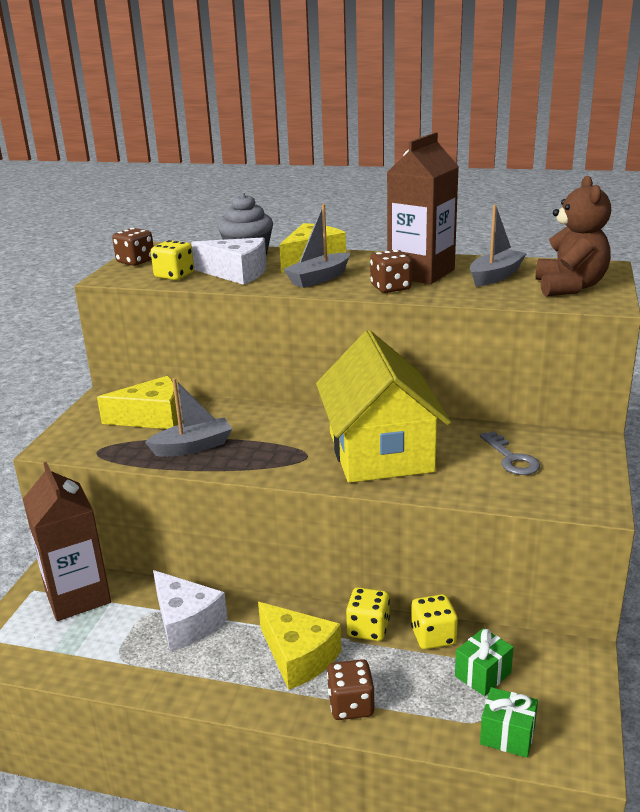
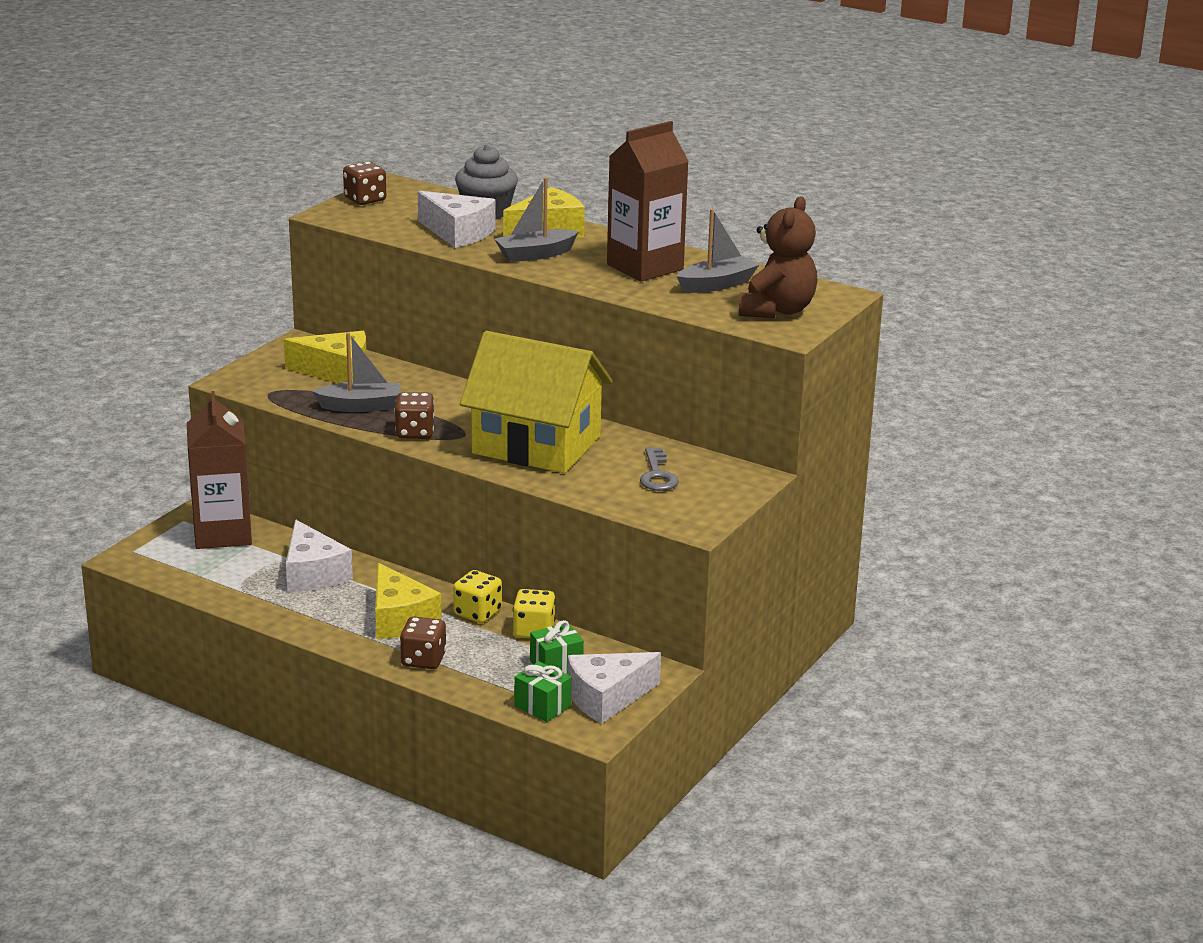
camera: 15 degrees right, 0 degrees up
(174, 275) = (393, 224): yellow dice -> none
(380, 452) = (536, 445): yellow house -> yellow house turned 75 degrees counterclockwise
(390, 288) = (597, 278): brown dice -> brown dice (415, 432)
(559, 704) = (606, 698): none -> white cheese

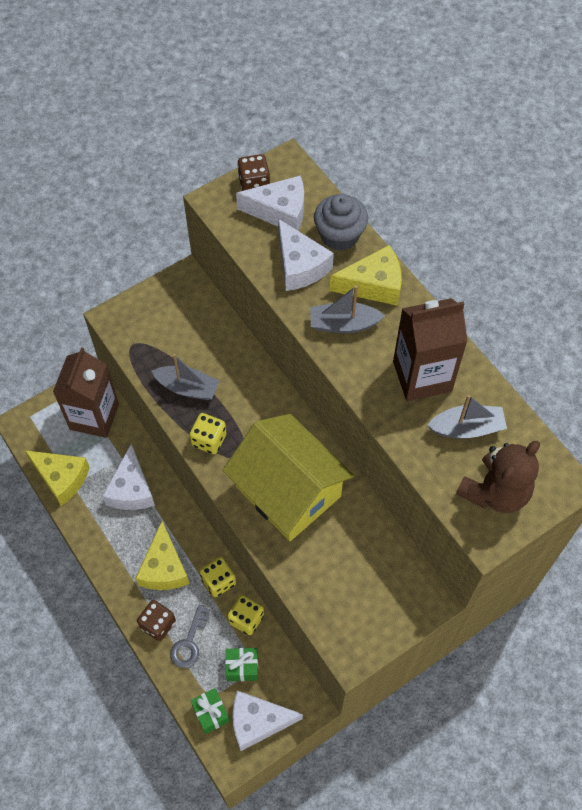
camera: 25 degrees right, 35 degrees up
(337, 371) = (193, 330): yellow cheese -> yellow cheese (61, 478)
(408, 209) = (280, 212): none -> white cheese
(415, 432) = (209, 440): brown dice -> yellow dice
(657, 475) = (357, 569): grey key -> grey key (189, 642)

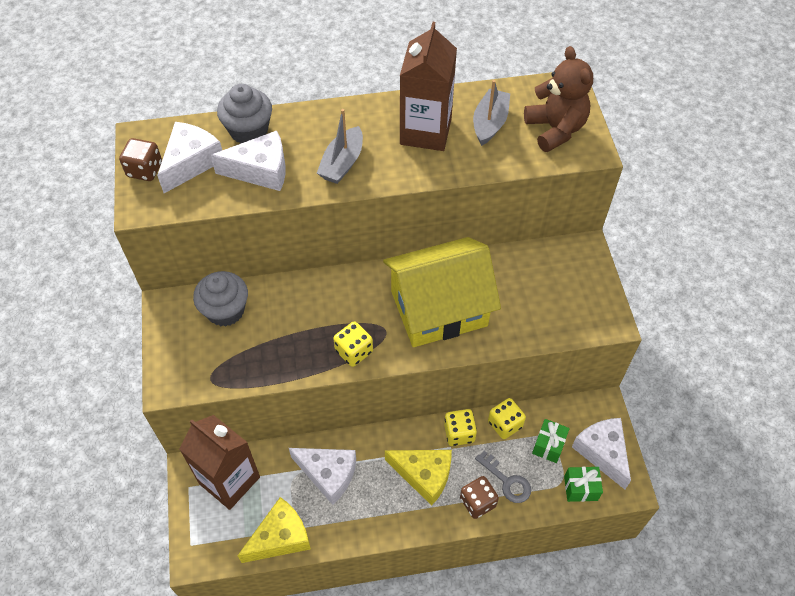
camera: 65 degrees left, 5 degrees down
(187, 388) = (288, 348): grey boat -> none
(201, 323) = (225, 310): none -> grey cupcake
(258, 722) = (602, 452): white cheese -> white cheese turned 135 degrees clockwise
(373, 285) = (316, 128): yellow cheese -> none

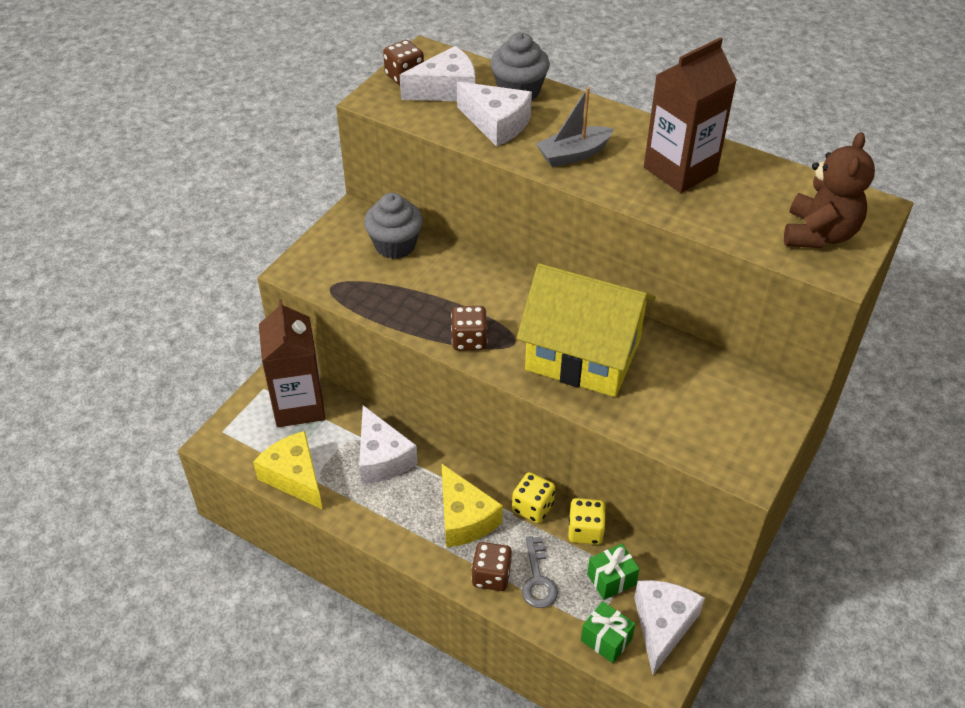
camera: 40 degrees right, 10 degrees down
(280, 537) = (294, 477): yellow cheese -> yellow cheese turned 135 degrees counterclockwise
(354, 351) = (469, 340): yellow dice -> brown dice
(490, 123) = (753, 195): grey boat -> none

